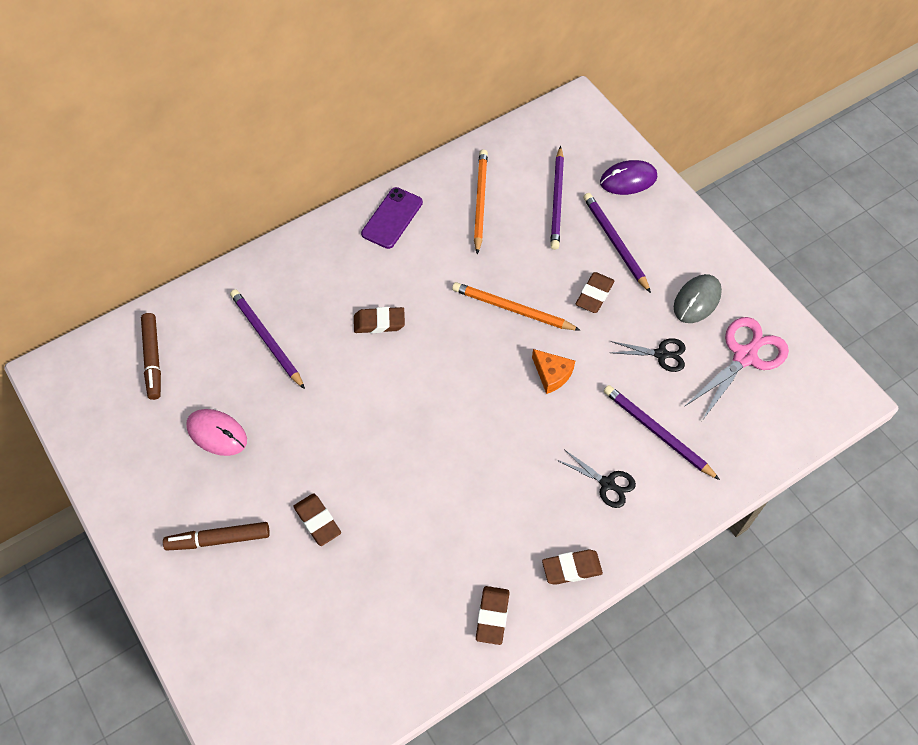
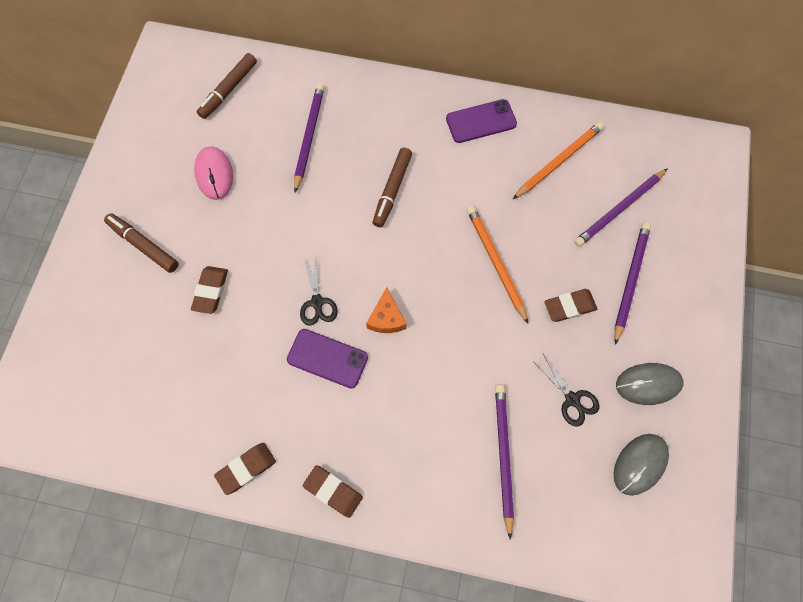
camera: 45 degrees right, 10 degrees up
(379, 322) = (392, 190): brown eraser -> brown marker
(465, 484) = (327, 358): none -> purple phone
(552, 374) = (472, 337): orange cheese -> orange cheese (386, 318)
(607, 484) = (424, 456): black scissors -> black scissors (317, 302)
(628, 180) = (695, 240): purple mouse -> none
(745, 356) = (639, 464): pink scissors -> grey mouse

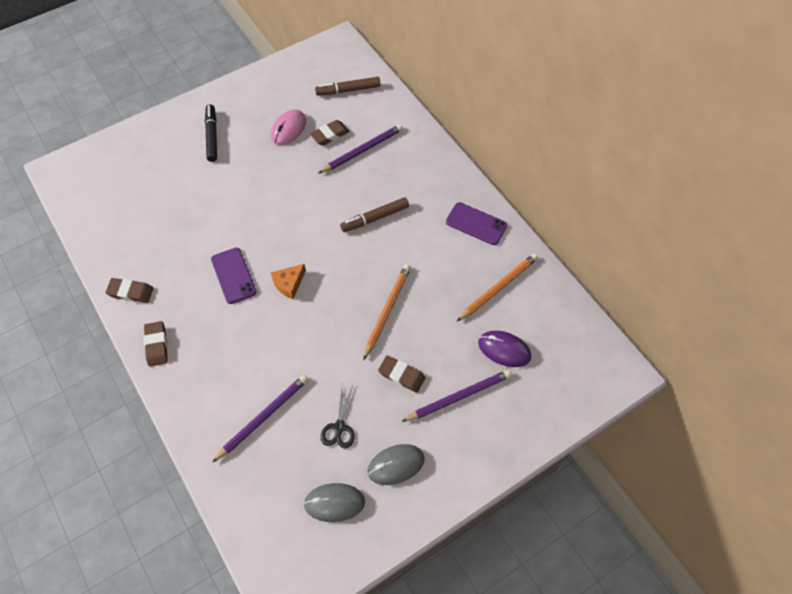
camera: 45 degrees right, 10 degrees down
(144, 245) = (212, 136): brown marker -> black marker
(211, 291) = (217, 188): brown eraser -> brown eraser (330, 135)
(317, 302) = (262, 242): black scissors -> none
(558, 161) = (498, 287): orange pencil -> orange pencil turned 45 degrees counterclockwise
(619, 209) = (504, 350): purple pencil -> purple mouse
(648, 384) = (396, 465): grey mouse -> grey mouse turned 60 degrees counterclockwise

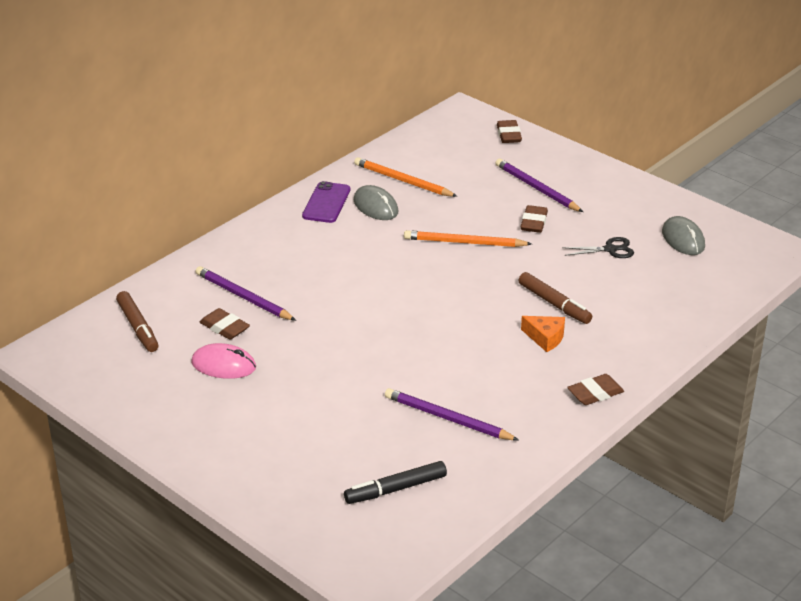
camera: 105 degrees left, 25 degrees down
(131, 292) = (538, 436): brown eraser -> brown eraser (509, 135)
(212, 136) = (258, 433): black marker -> black marker (396, 489)
(233, 275) = (473, 358): purple phone -> none
(263, 417) = (630, 297): purple pencil -> purple pencil (447, 418)
(289, 284) = (464, 314): orange cheese -> orange cheese (545, 338)
(375, 218) = (345, 270): brown marker -> brown marker (554, 303)
(396, 465) = (625, 212): grey mouse -> grey mouse (376, 206)
(504, 350) = (472, 170): purple mouse -> none

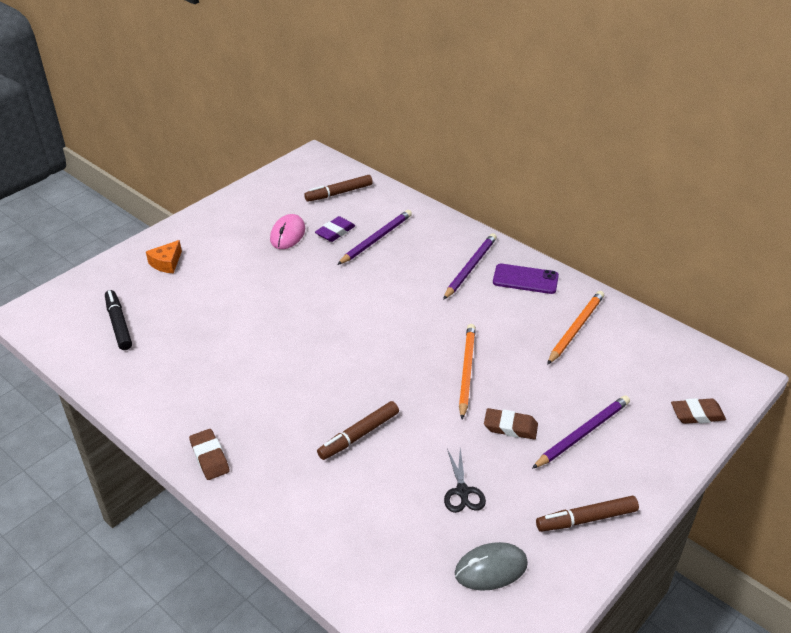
camera: 90 degrees right, 5 degrees up
(224, 328) = (335, 232): brown eraser -> purple eraser
(376, 206) = (524, 310): grey mouse -> none
(447, 418) = (196, 354): purple pencil -> purple pencil (470, 267)
(545, 338) = (302, 425): orange cheese -> orange cheese (166, 263)
(626, 194) = (587, 519): none -> brown marker

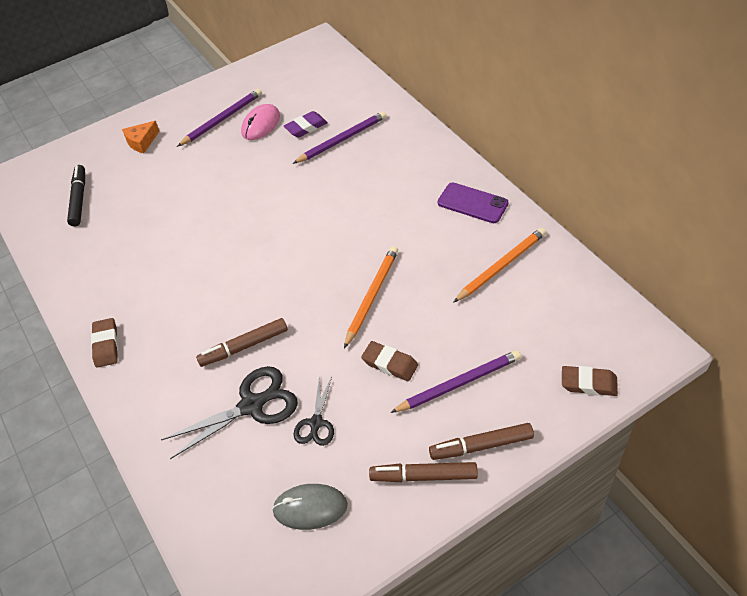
camera: 20 degrees right, 10 degrees up
(339, 193) = (326, 84): brown marker -> brown marker (481, 445)
(391, 487) = (252, 405): none -> black scissors
(470, 267) = (422, 183): purple pencil -> purple pencil (222, 119)

